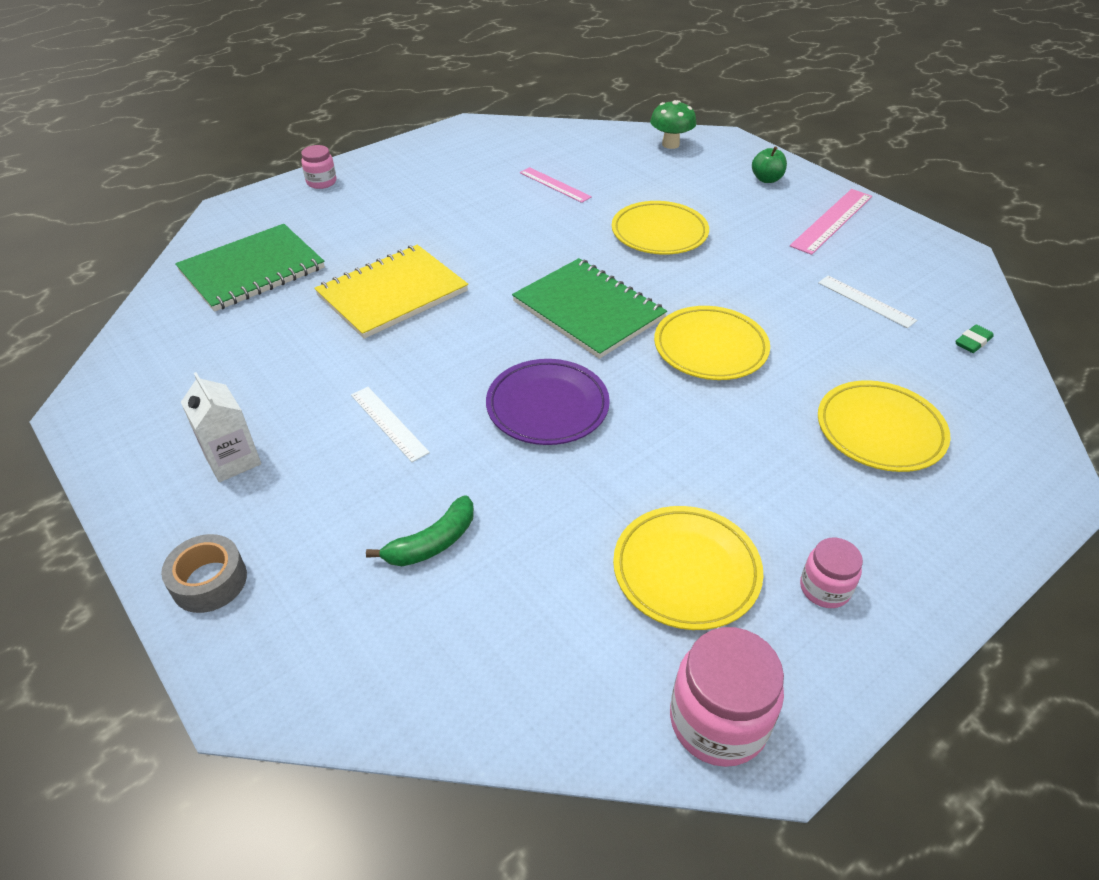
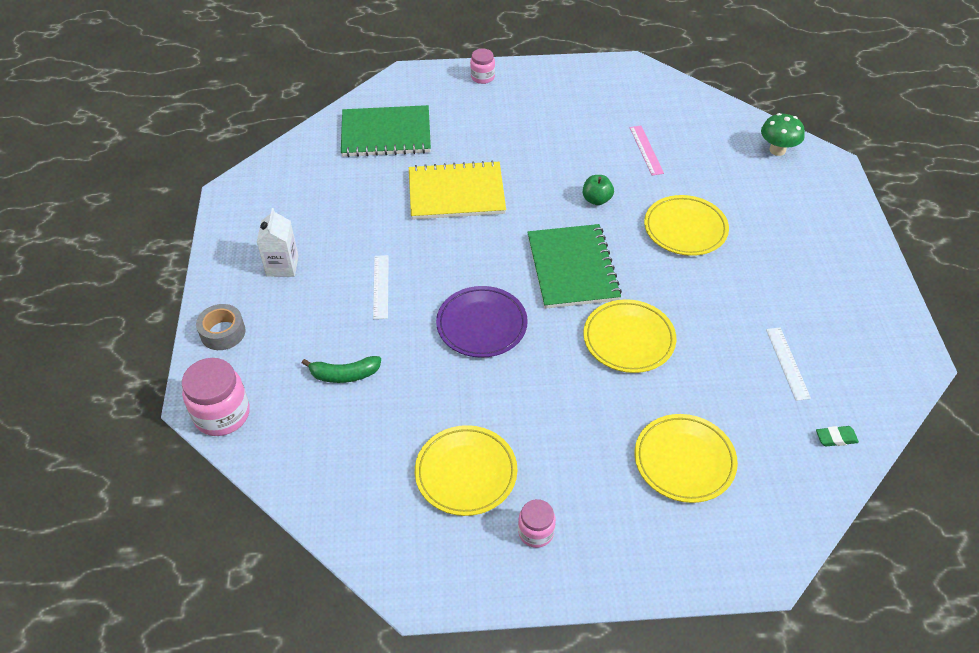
camera: 35 degrees right, 5 degrees up
(718, 721) = (404, 560): pink jar -> pink jar (222, 414)
(766, 179) = (825, 219): green apple -> green apple (596, 199)
(832, 220) = (839, 282): pink ruler -> none

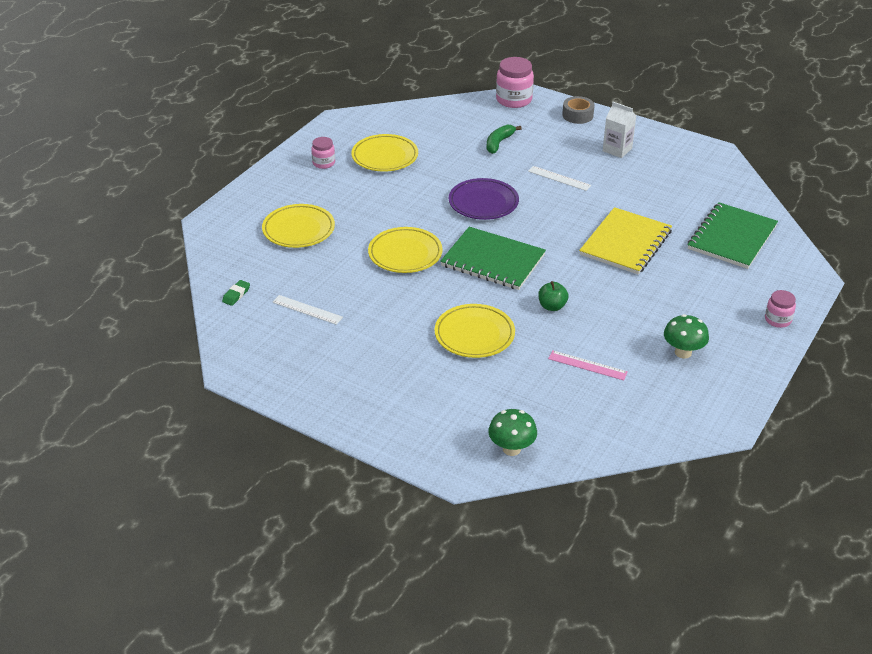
camera: 125 degrees right, 10 degrees down
(574, 109) = (683, 352): none -> green mushroom

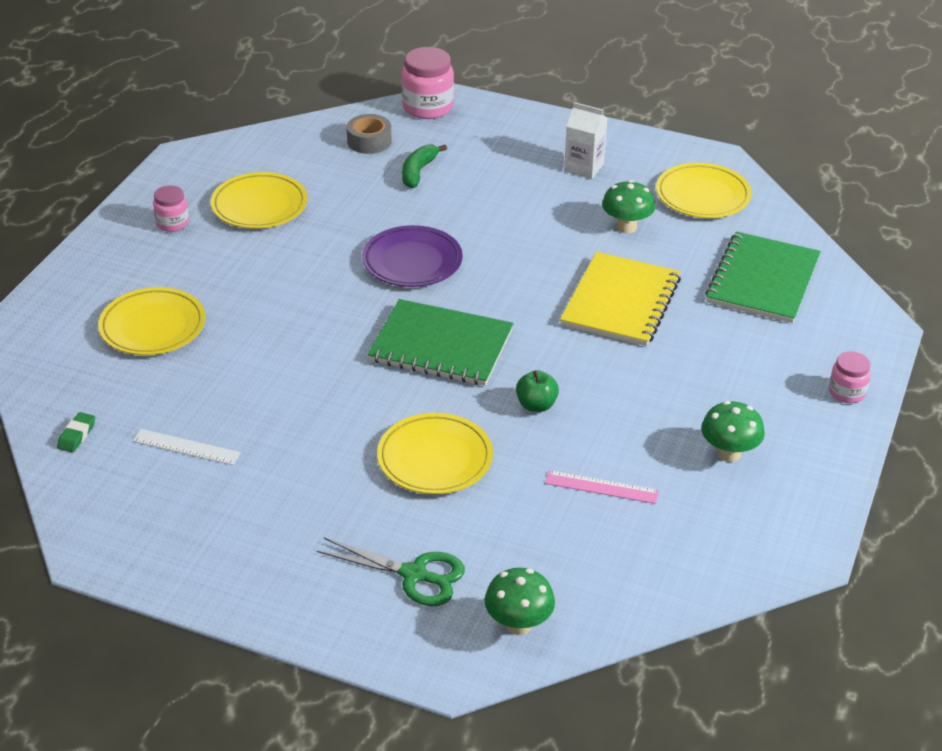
camera: 10 degrees left, 0 degrees up
(405, 254) = (314, 348): yellow plate -> yellow plate (702, 196)
(446, 408) = (414, 575): none -> green scissors
(559, 178) = (511, 216): white ruler -> none
(577, 115) = (520, 122): grey tape -> grey tape (369, 141)
(640, 193) = (626, 227): none -> green mushroom

